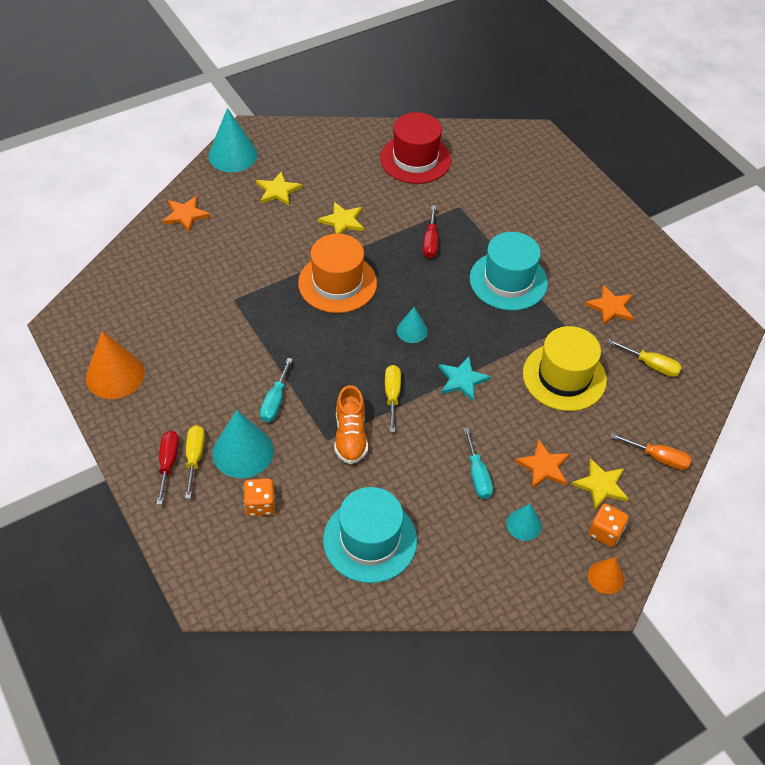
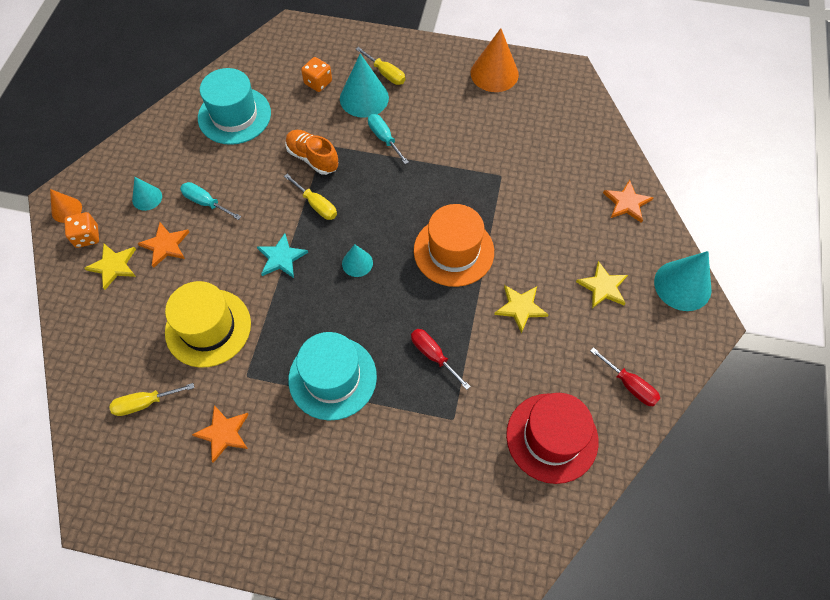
camera: 135 degrees right, 10 degrees up
(168, 463) = (395, 60): red screwdriver -> red screwdriver (629, 385)
(658, 458) = (84, 322): orange screwdriver -> none

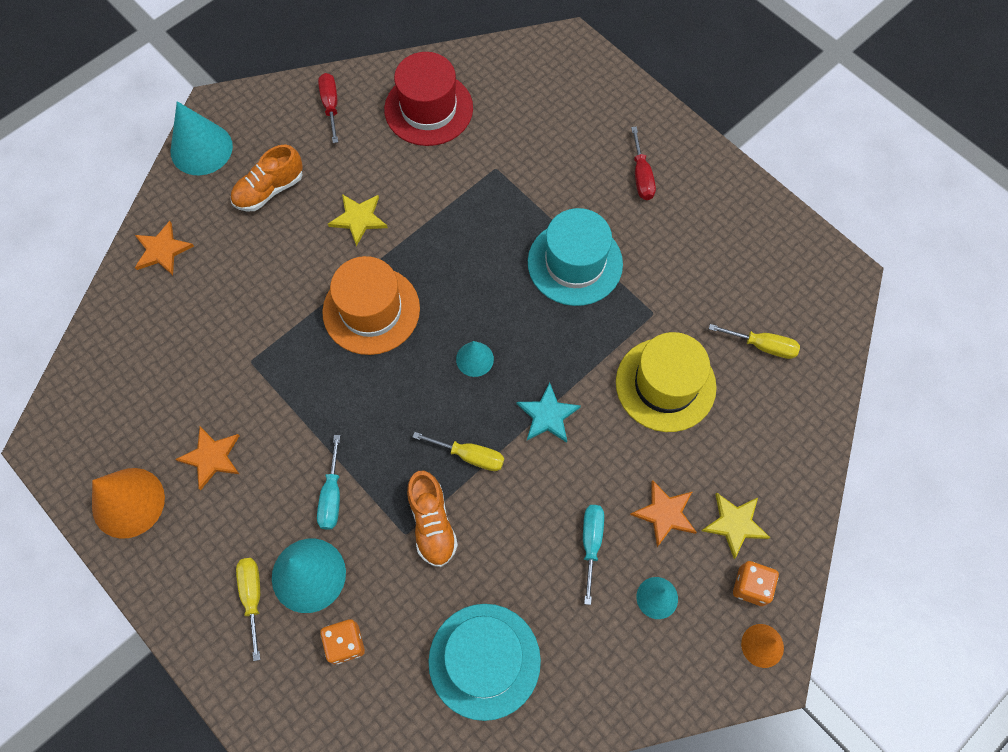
camera: 145 degrees left, 5 degrees up
(206, 202) = (591, 543): turquoise screwdriver -> turquoise screwdriver turned 150 degrees counterclockwise
(223, 433) = (701, 275): orange star -> orange star (211, 457)
(316, 205) = (470, 456): yellow screwdriver -> yellow screwdriver turned 120 degrees clockwise
(433, 355) = (471, 227): red screwdriver -> red screwdriver (641, 176)
(603, 287) = (269, 190): yellow star -> orange shoe

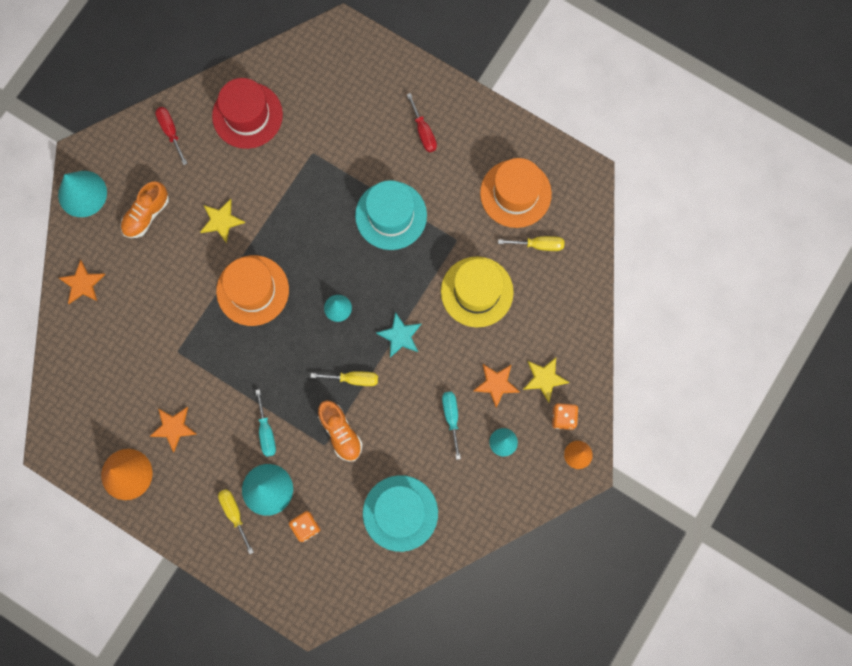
camera: 15 degrees left, 10 degrees up
(744, 275) = (515, 193): none -> orange hat

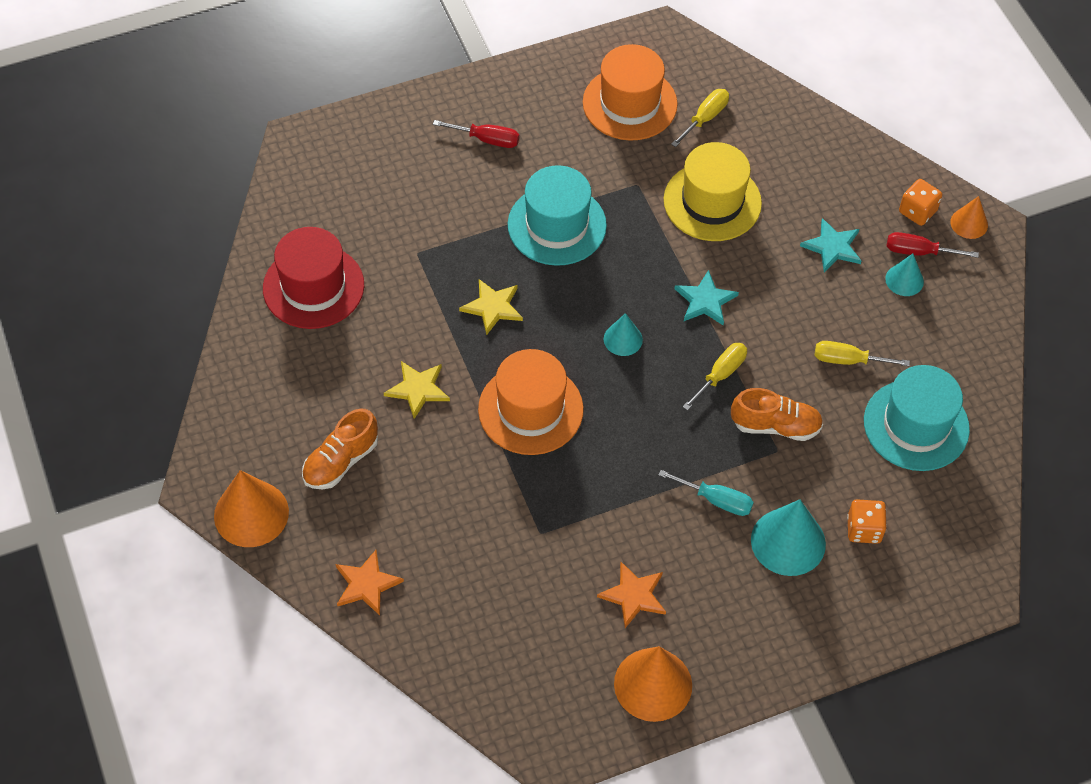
camera: 55 degrees left, 20 degrees down
(82, 193) = (251, 513): turquoise cone -> orange cone
(146, 215) = (341, 461): orange shoe -> orange shoe turned 60 degrees clockwise
(170, 131) = (260, 374): red screwdriver -> red screwdriver (918, 252)
(234, 514) = (792, 595): yellow screwdriver -> yellow screwdriver (848, 360)
(451, 417) = (839, 310): turquoise screwdriver -> none
(496, 384) = (832, 247): orange star -> turquoise star
(544, 378) = (860, 201): yellow star -> yellow star (492, 307)

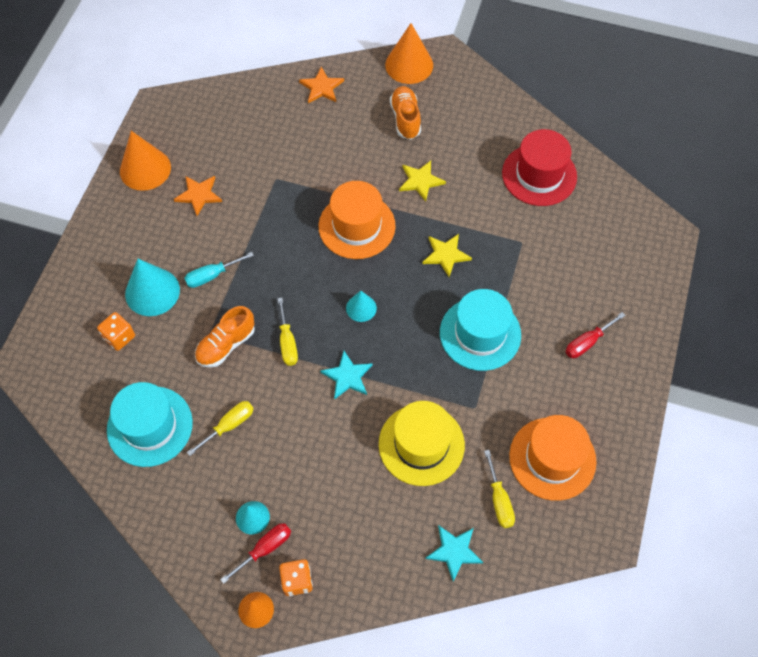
camera: 130 degrees right, 5 degrees up
(832, 247) = (319, 492): turquoise star -> turquoise star (454, 551)

